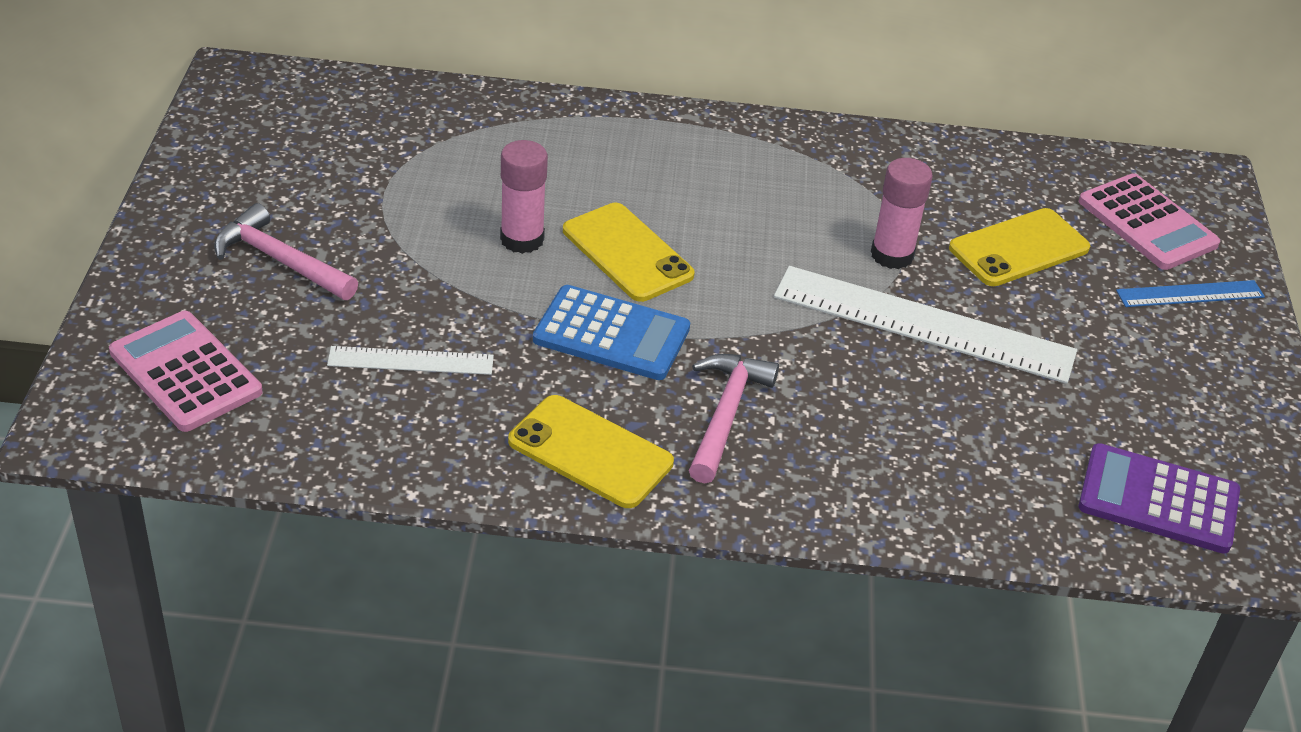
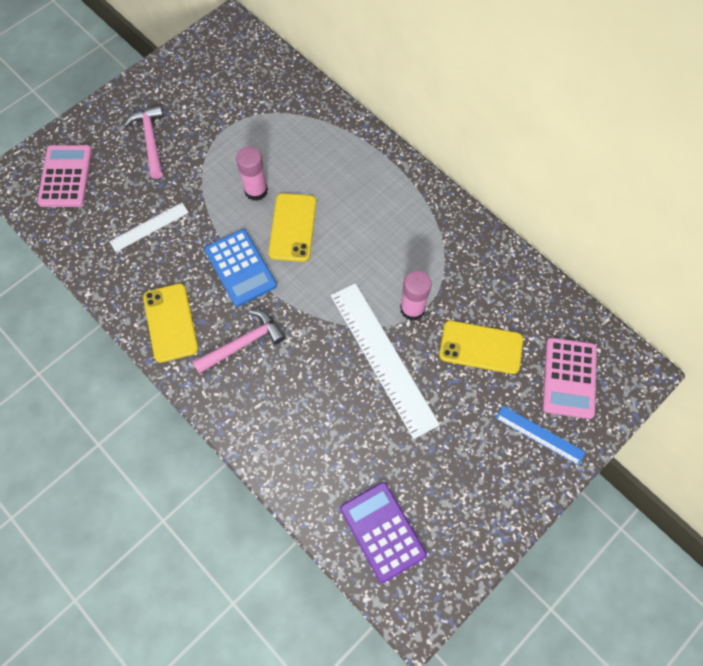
camera: 45 degrees right, 25 degrees up
(411, 361) = (149, 227): white ruler -> white ruler turned 75 degrees counterclockwise

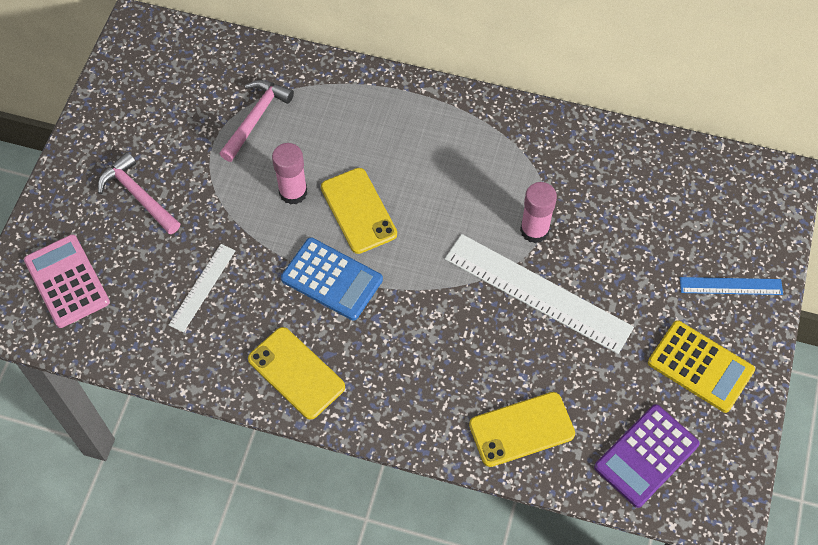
camera: 30 degrees left, 5 degrees down
(243, 343) = (387, 353): pink hammer -> pink hammer (256, 118)
(382, 531) = (646, 456): purple calculator -> purple calculator turned 75 degrees counterclockwise
(472, 485) = (700, 366): none -> yellow calculator
(481, 347) = (624, 233): yellow phone -> yellow phone (521, 429)
(569, 378) = (723, 219): pink calculator -> none

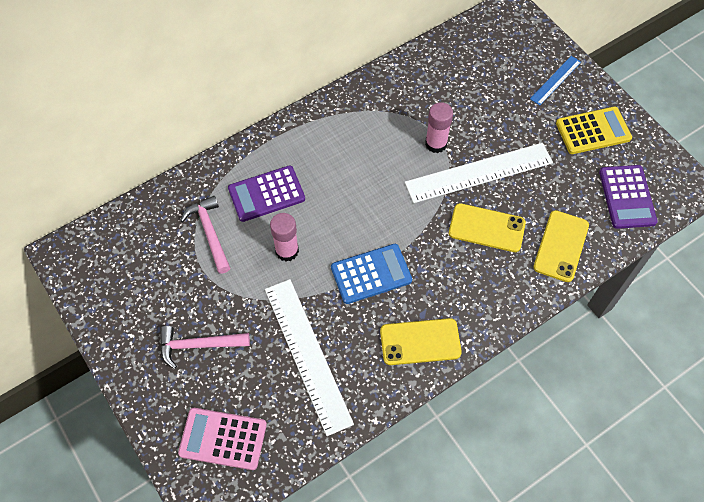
camera: 50 degrees left, 0 degrees up
(202, 287) = (307, 354): white ruler -> white ruler, size x1.95
(338, 131) = (266, 194): none -> purple calculator
(358, 211) = (336, 224): yellow phone -> yellow phone (486, 228)

